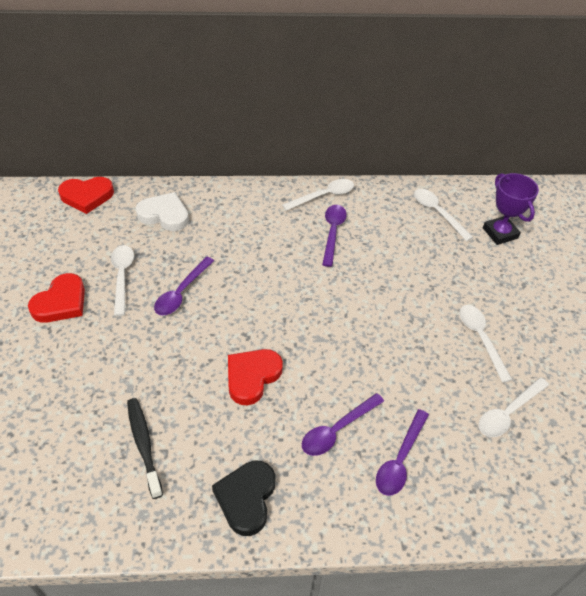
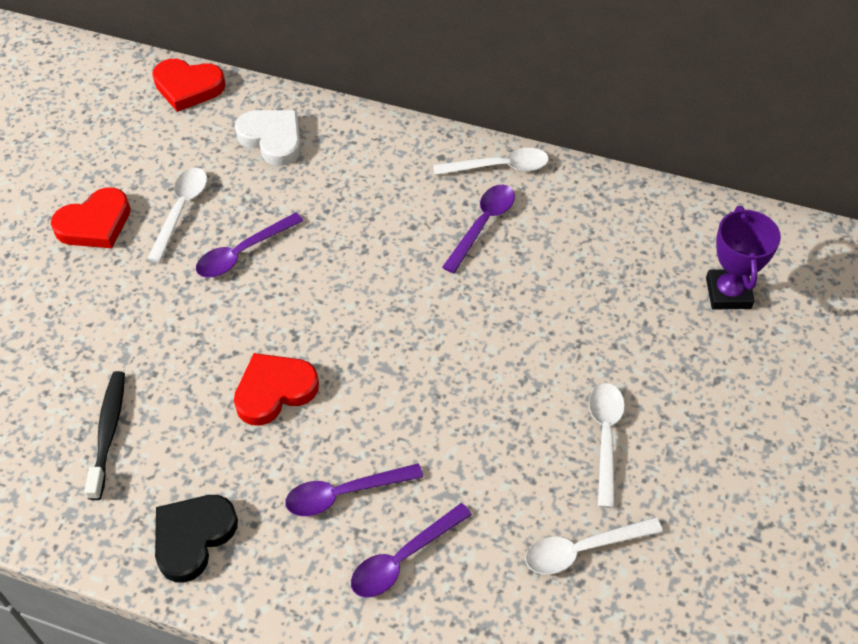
camera: 25 degrees right, 5 degrees up
(437, 213) = (651, 236): white spoon -> none

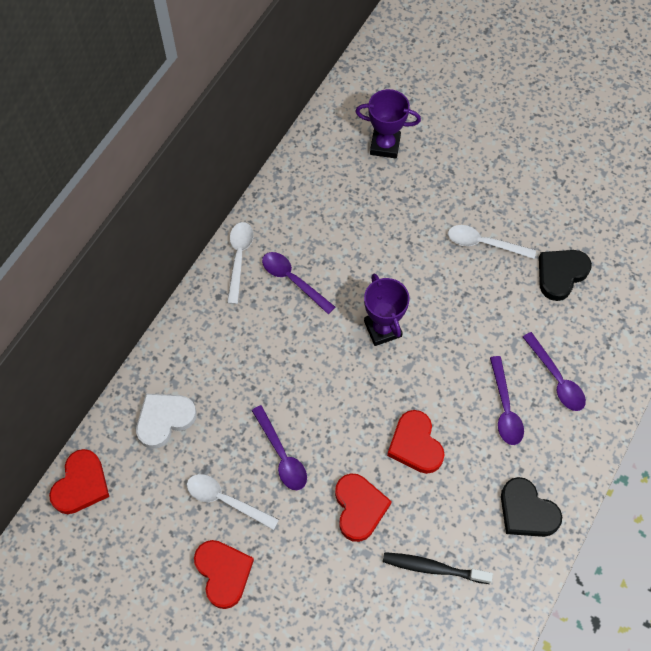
camera: 80 degrees left, 10 degrees up
(182, 341) = (359, 508): none -> red heart
(435, 331) = (382, 329): none -> purple trophy
(582, 549) = (561, 274): white spoon -> black heart

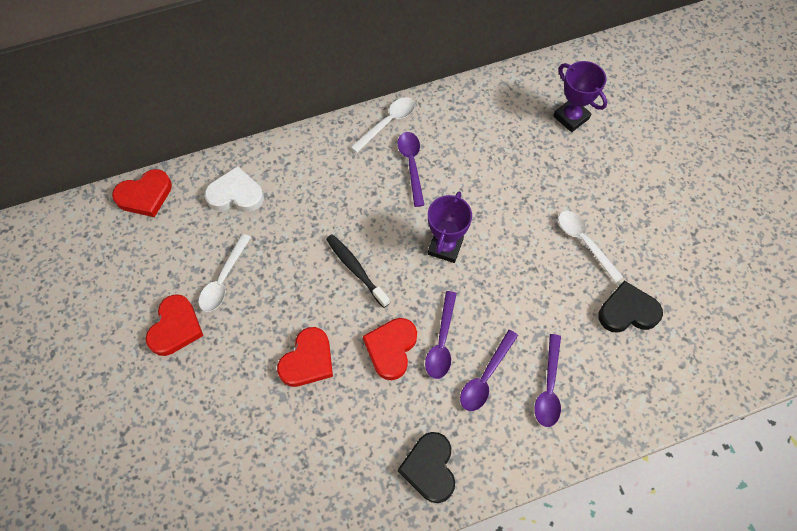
camera: 40 degrees right, 0 degrees up
(225, 500) = (223, 280): white spoon -> white spoon turned 135 degrees counterclockwise
(281, 455) = (289, 279): purple spoon -> purple spoon (441, 342)
(433, 568) = (319, 448): black toothbrush -> black toothbrush (356, 269)

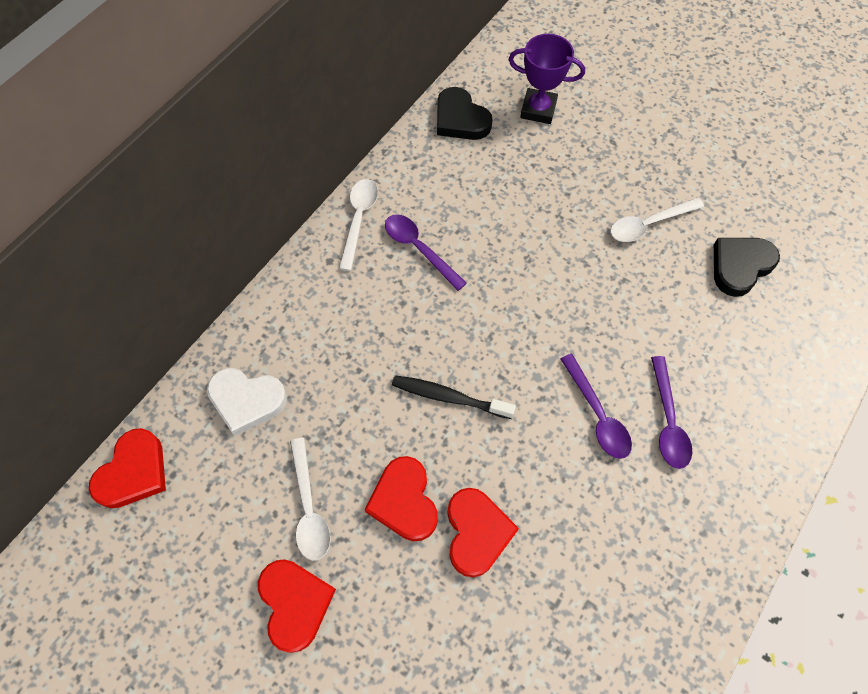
camera: 35 degrees left, 0 degrees up
(235, 194) = (247, 400): white heart -> white heart turned 135 degrees counterclockwise
(391, 348) = (553, 457): red heart -> red heart (404, 501)
(429, 468) = (692, 556): black heart -> black heart (460, 119)
(445, 247) = (521, 313): purple trophy -> none
(548, 387) = (733, 390): purple spoon -> none
(584, 242) = (648, 224): white spoon -> white spoon turned 45 degrees counterclockwise

